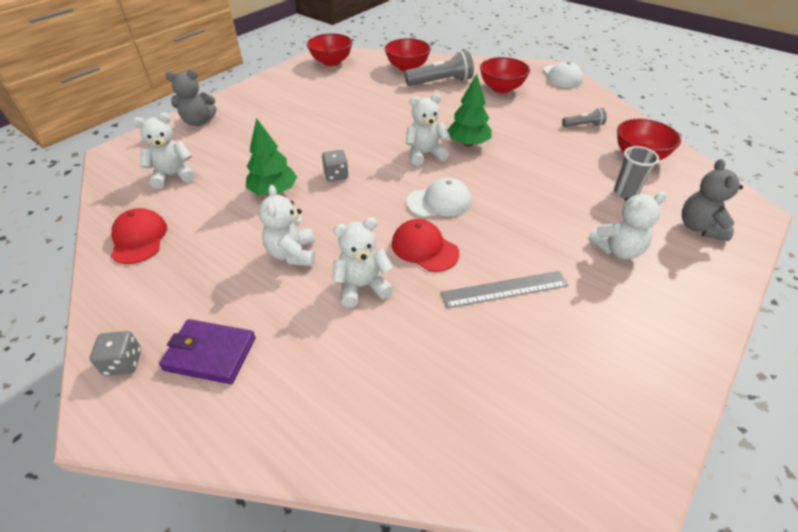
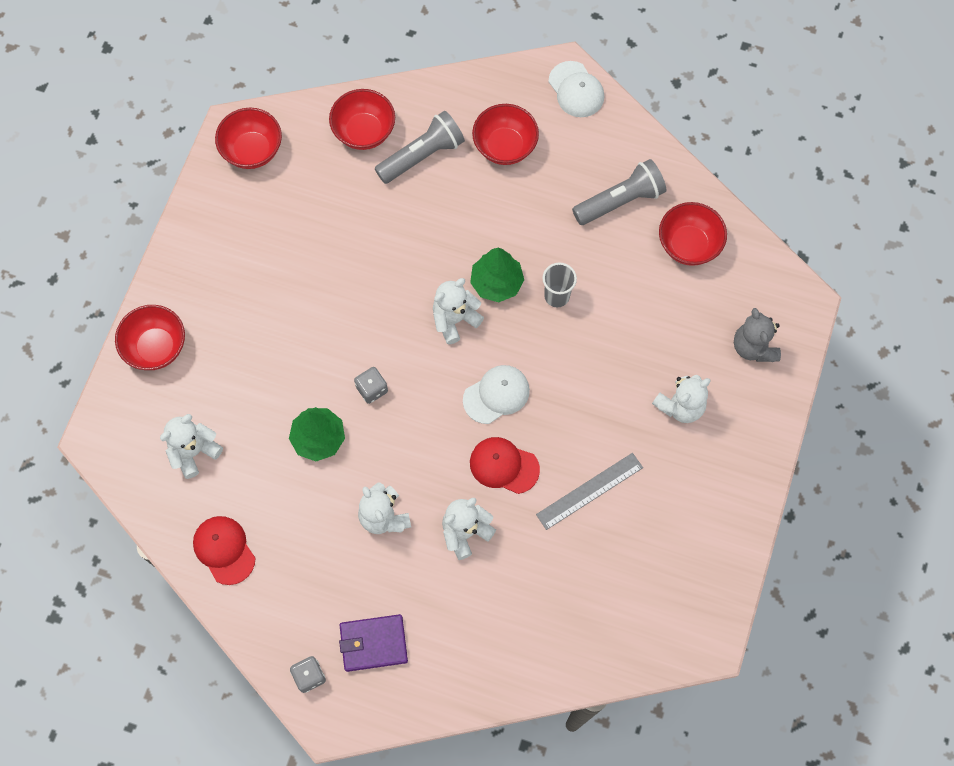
camera: 20 degrees left, 25 degrees up
(198, 122) = (156, 347): grey teddy bear -> red bowl
(583, 125) = (620, 201): grey flashlight -> grey flashlight, size x1.86
(625, 192) = (680, 315): grey cup -> grey cup (557, 296)

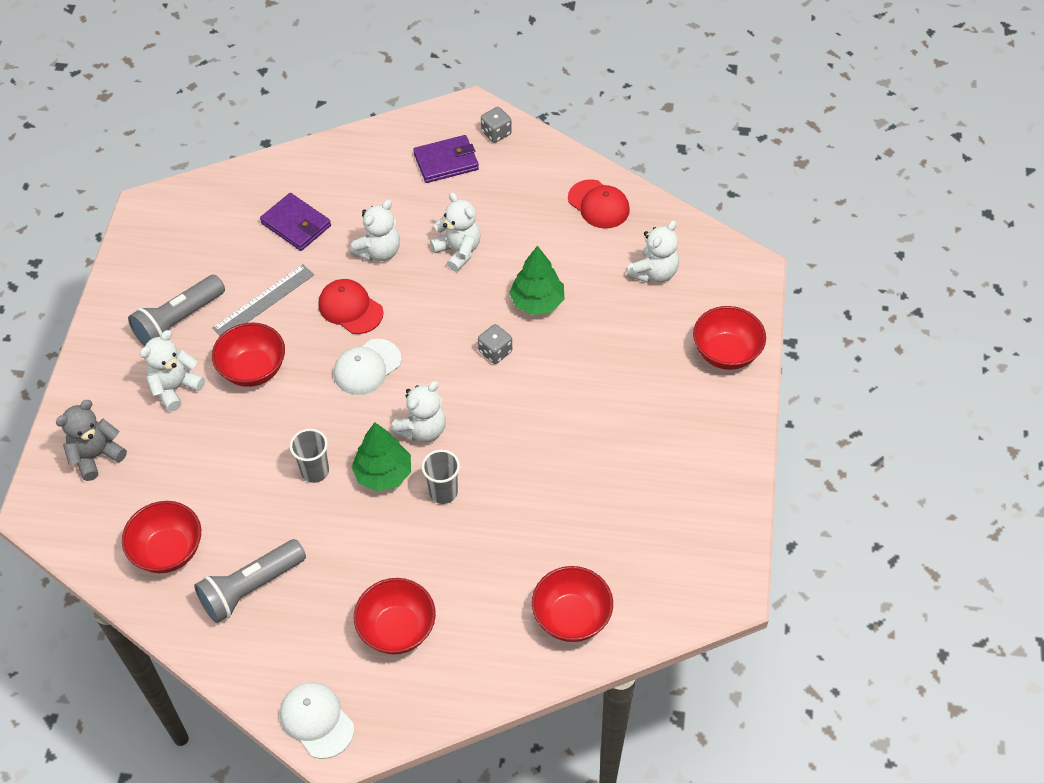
camera: 170 degrees right, 15 degrees down
(252, 150) = (697, 571): red bowl -> red bowl (253, 370)
(422, 155) = (495, 601): grey flashlight -> grey flashlight (178, 321)
(447, 256) = (443, 492): none -> grey cup
(504, 466) = (350, 308): red cap -> red cap turned 150 degrees counterclockwise
(548, 585) = (296, 224): none -> purple wallet
(753, 347) = (96, 456): grey teddy bear -> grey teddy bear turned 105 degrees counterclockwise

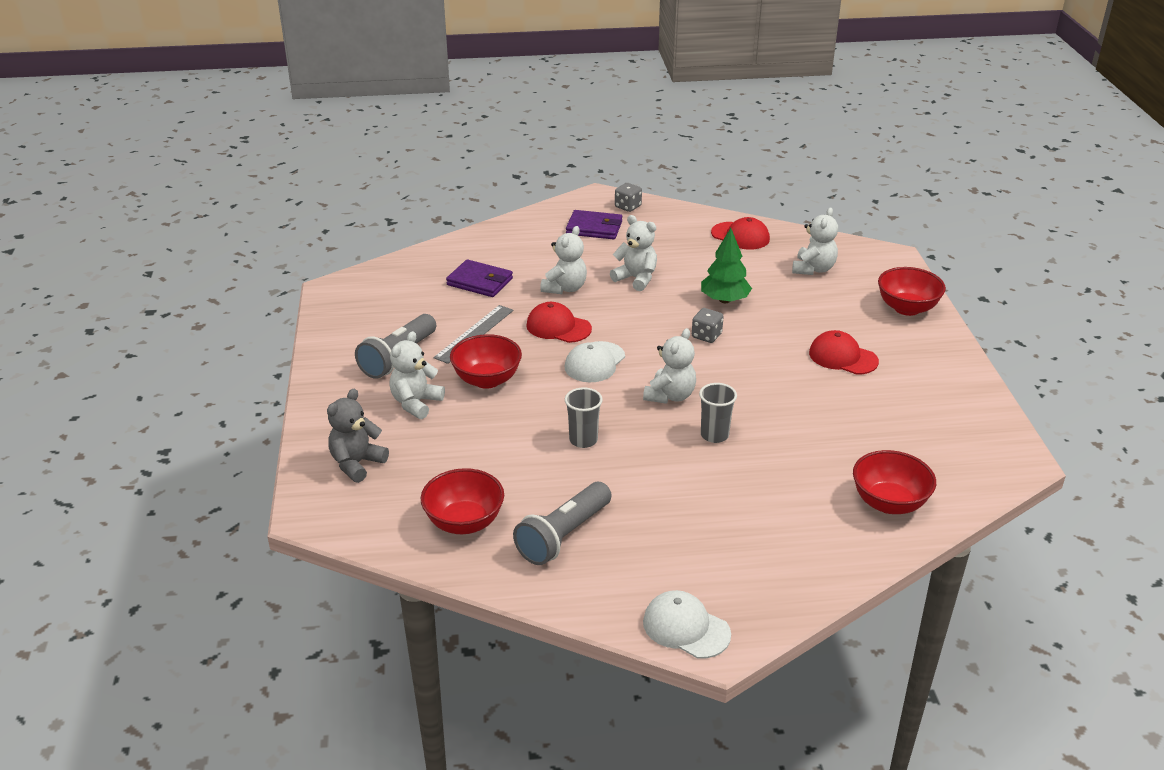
camera: 15 degrees left, 20 degrees down
(383, 473) = (650, 431): green tree -> none
(397, 629) = (727, 541): red bowl -> none
(446, 162) = (594, 228): purple wallet -> purple wallet turned 45 degrees clockwise
(622, 411) = (842, 357): none -> red cap

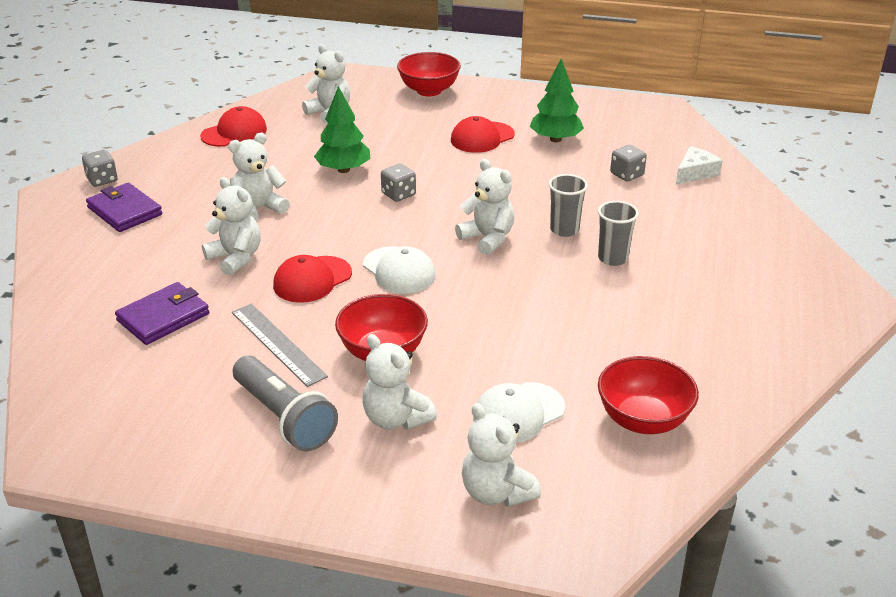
camera: 70 degrees left, 0 degrees up
(357, 463) = (496, 492): grey teddy bear -> white teddy bear
(563, 536) = (687, 354): grey flashlight -> none
(583, 440) = (534, 308): grey cup -> grey cup (613, 258)
(594, 228) = (124, 211): purple wallet -> purple wallet turned 75 degrees counterclockwise
(686, 628) = (833, 311): white cap -> white cap (518, 413)
(846, 457) = (627, 175): none -> grey dice
(879, 400) = (555, 139): none -> green tree
(889, 503) = (695, 173): red bowl -> white cheese

